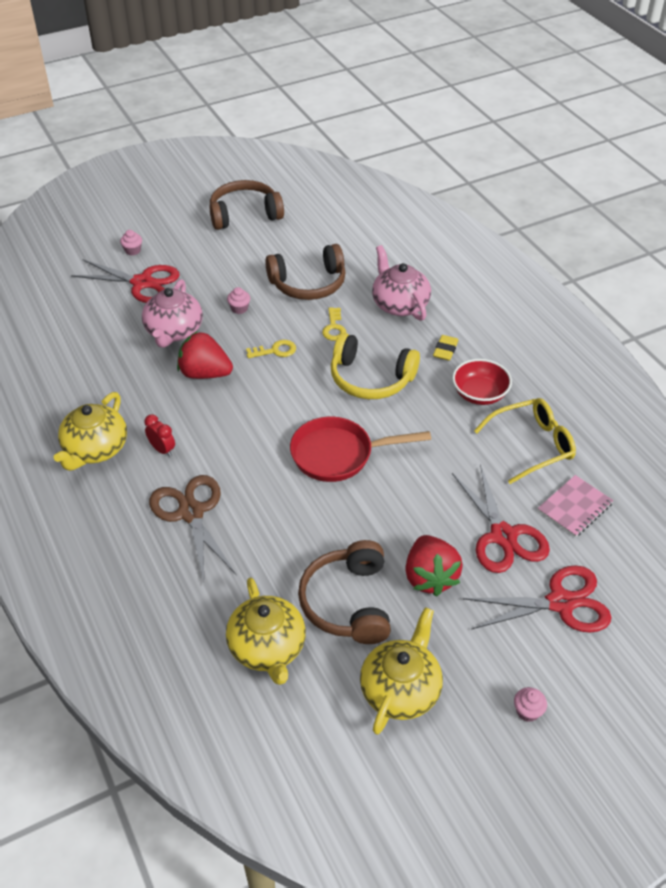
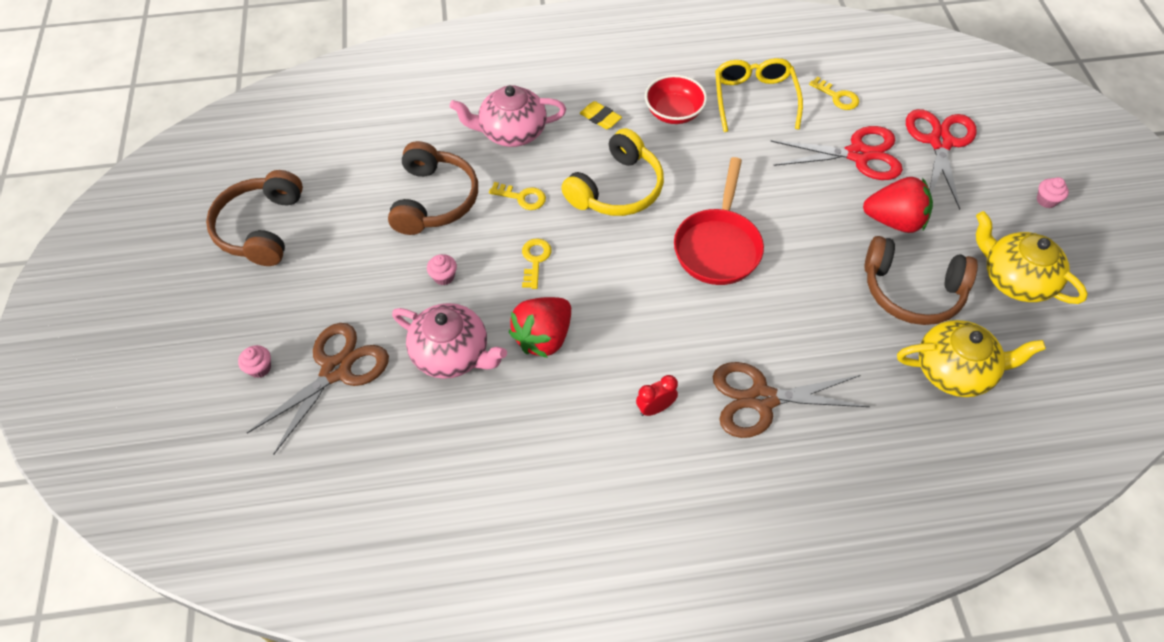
camera: 70 degrees left, 10 degrees up
(95, 449) = (629, 481): yellow teapot -> none
(142, 283) = (336, 370): red scissors -> brown scissors
(574, 507) = (837, 97): pink notebook -> yellow key

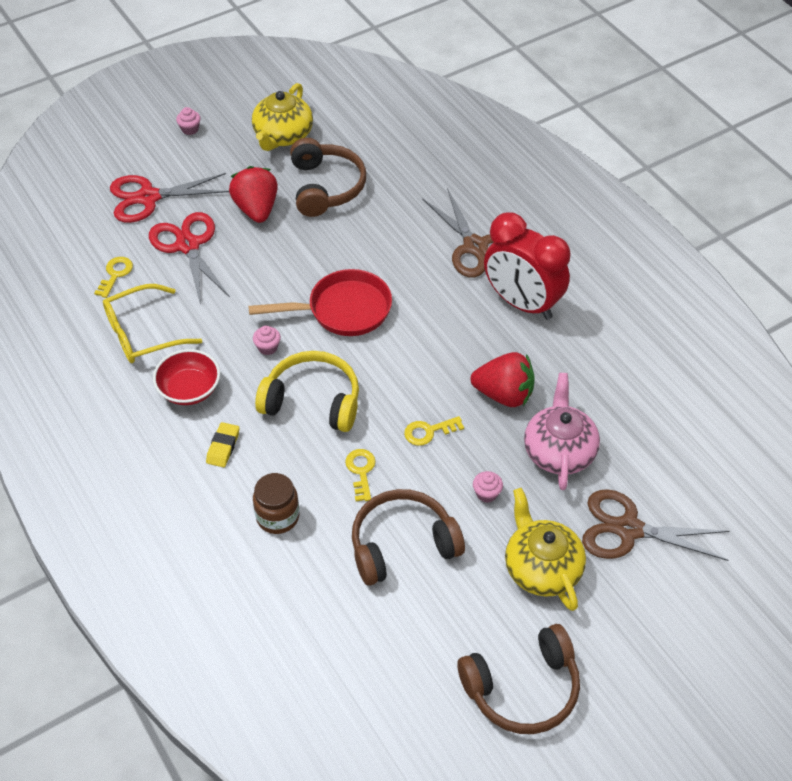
camera: 115 degrees left, 5 degrees down
(260, 368) = (666, 591): pink cupcake -> pink cupcake (267, 347)
(511, 132) = (277, 517): pink teapot -> brown jar
(655, 408) = (522, 303): red clock -> red clock, size x2.50
(955, 370) = (386, 154): yellow teapot -> yellow teapot (541, 568)

